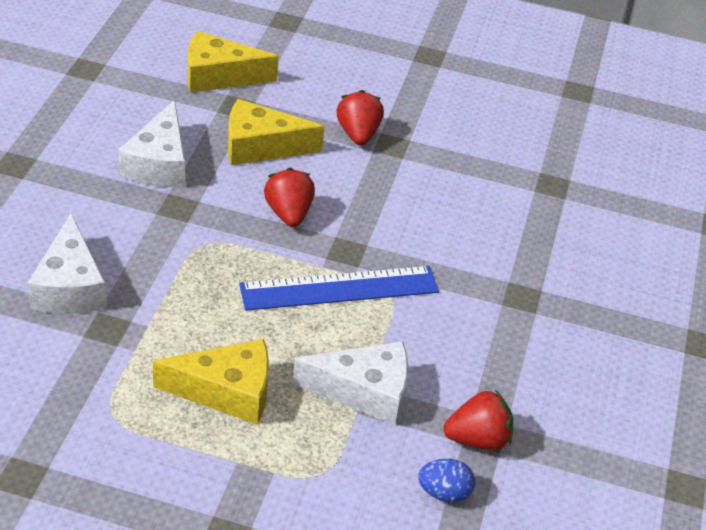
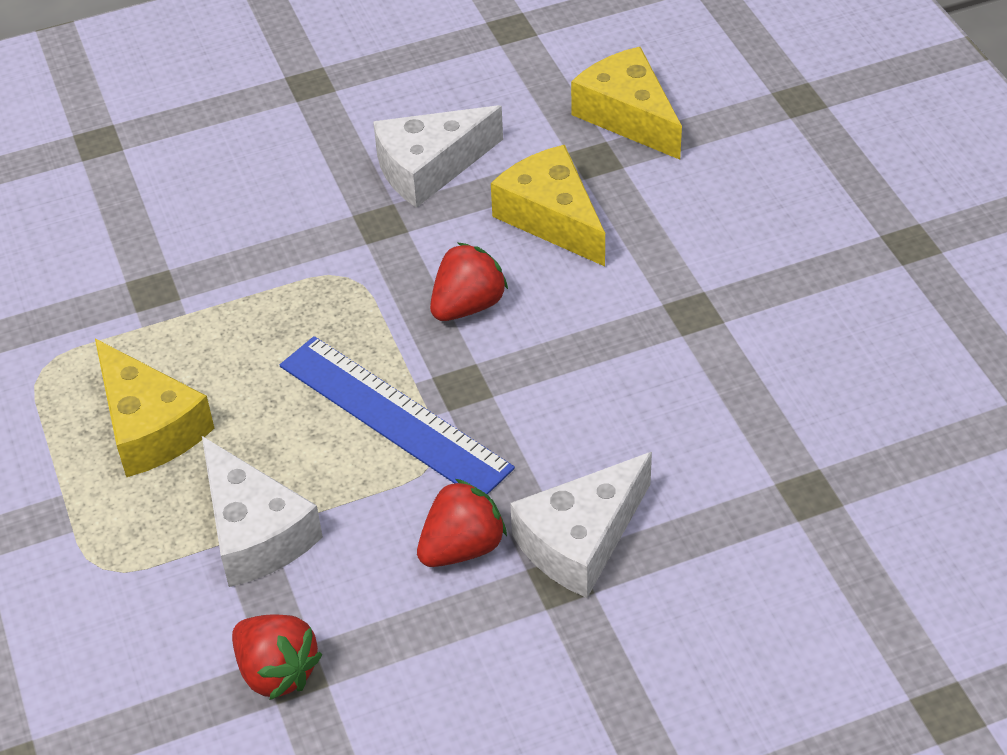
camera: 60 degrees right, 5 degrees up
(70, 286) = (182, 229): white cheese -> white cheese (581, 540)
(358, 134) = (674, 275): red strawberry -> red strawberry (462, 547)
(444, 493) = (167, 687): blue egg -> none

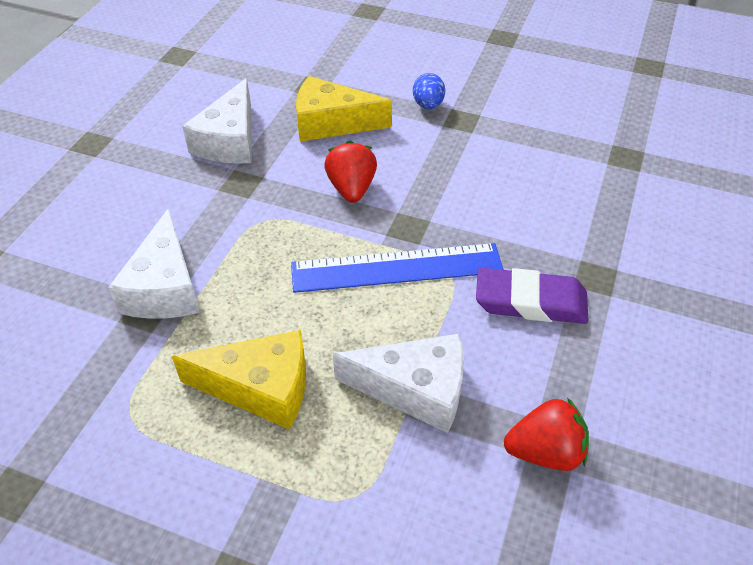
camera: 50 degrees left, 0 degrees up
(462, 547) = (530, 301): red strawberry -> purple eraser
(581, 540) = (575, 251): white cheese -> white cheese (165, 287)
(628, 116) = (300, 59): yellow cheese -> none
(682, 269) = (428, 105): none -> blue egg

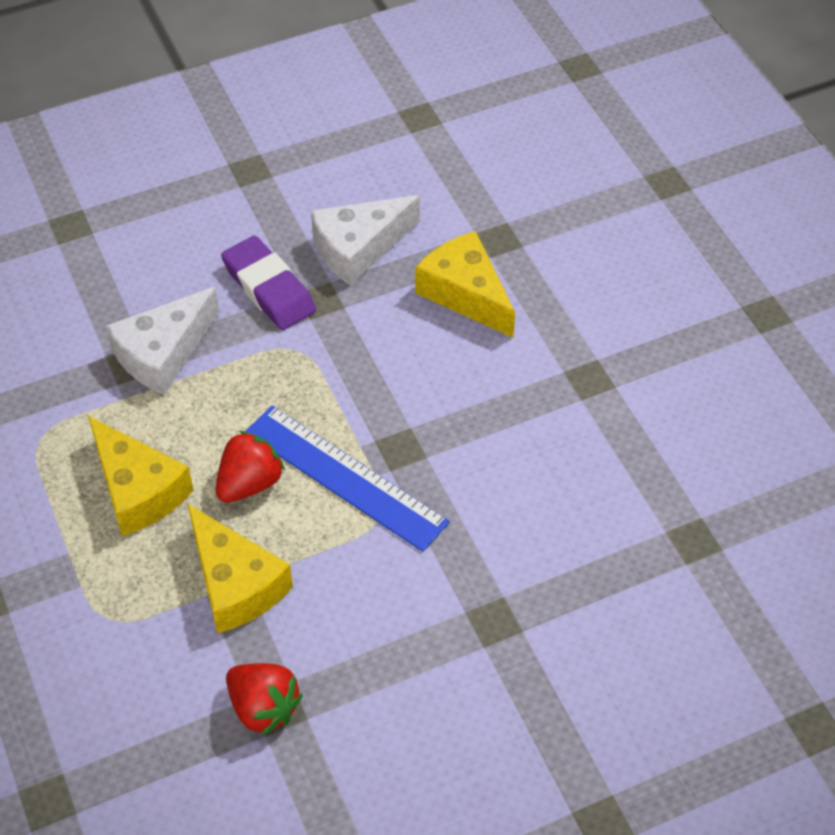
camera: 45 degrees right, 5 degrees up
(351, 189) = (400, 375): red strawberry -> red strawberry (250, 483)
(415, 389) = (235, 583): white cheese -> yellow cheese
(428, 105) = (578, 339): blue egg -> none
(530, 301) = (410, 594): purple eraser -> purple eraser (269, 288)

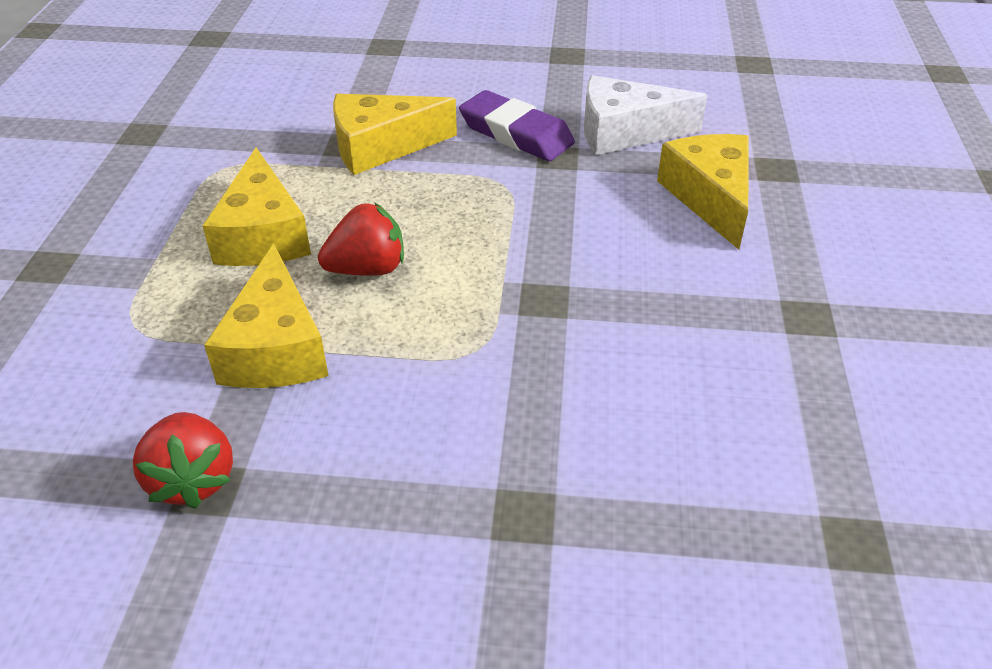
camera: 30 degrees right, 10 degrees down
(163, 353) = (381, 147): white cheese -> yellow cheese
(269, 288) = (516, 133): purple eraser -> purple eraser turned 45 degrees counterclockwise
(345, 477) = (466, 300): blue ruler -> none

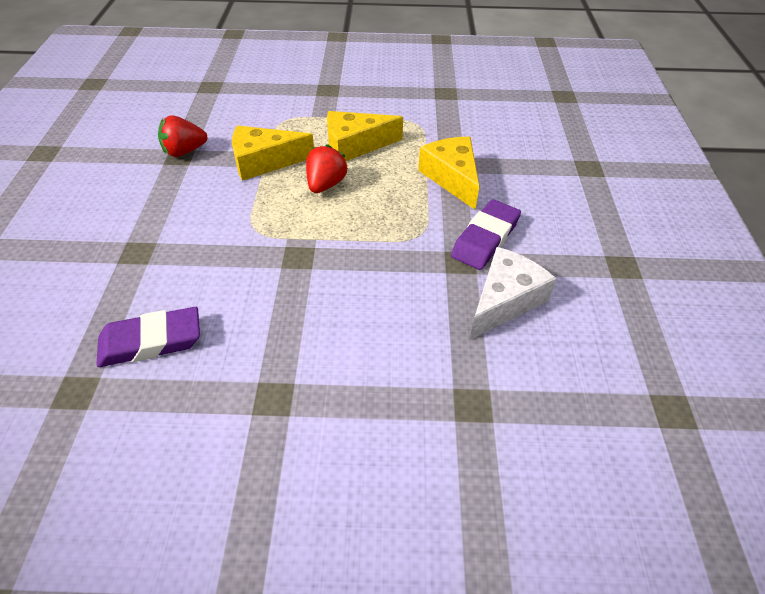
camera: 85 degrees right, 5 degrees up
(367, 269) = (325, 185): red strawberry -> red strawberry turned 135 degrees counterclockwise
(625, 132) = (504, 301): white cheese -> white cheese turned 45 degrees clockwise
(710, 198) = (418, 350): yellow cheese -> none
(738, 457) = (151, 342): none -> purple eraser

